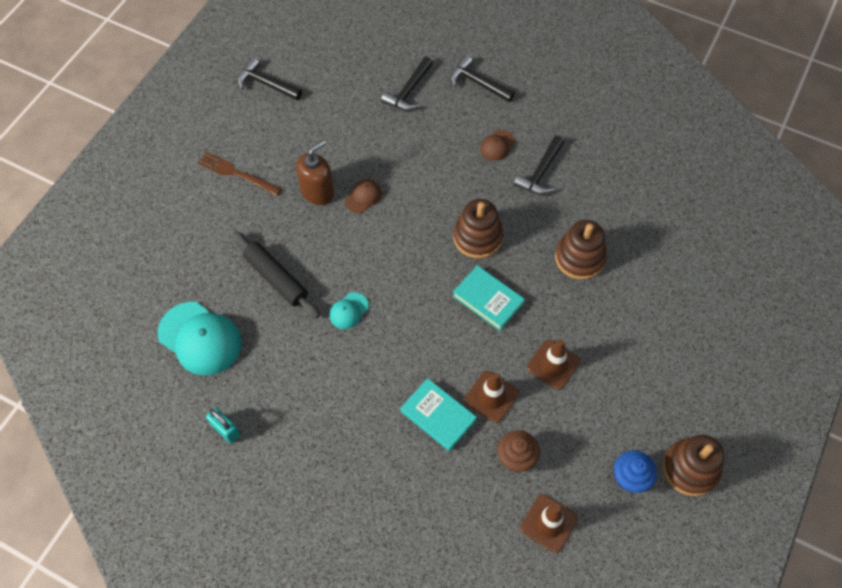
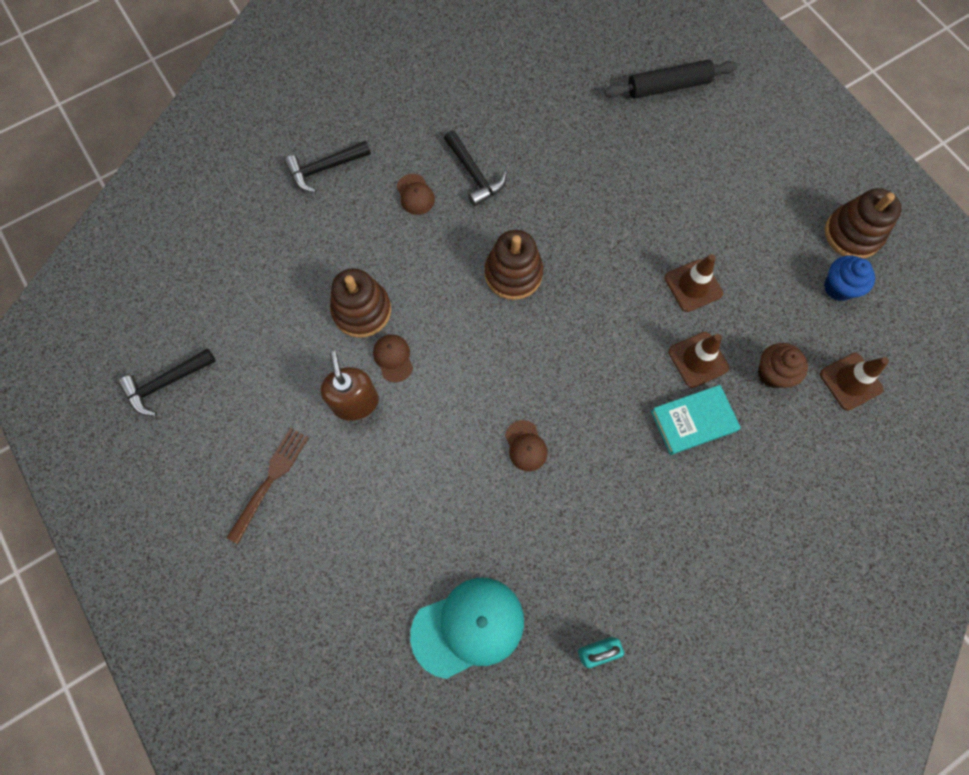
camera: 60 degrees left, 10 degrees up
(236, 173) = (270, 480): brown fork -> brown fork turned 150 degrees clockwise
(276, 278) = (440, 503): black rolling pin -> black rolling pin (668, 87)
(349, 311) = (526, 446): turquoise cap -> brown cap
(408, 91) = (287, 240): black hammer -> none
(488, 300) = (590, 304): turquoise book -> none
(579, 258) = (592, 197): brown stacking toy -> brown stacking toy (362, 310)

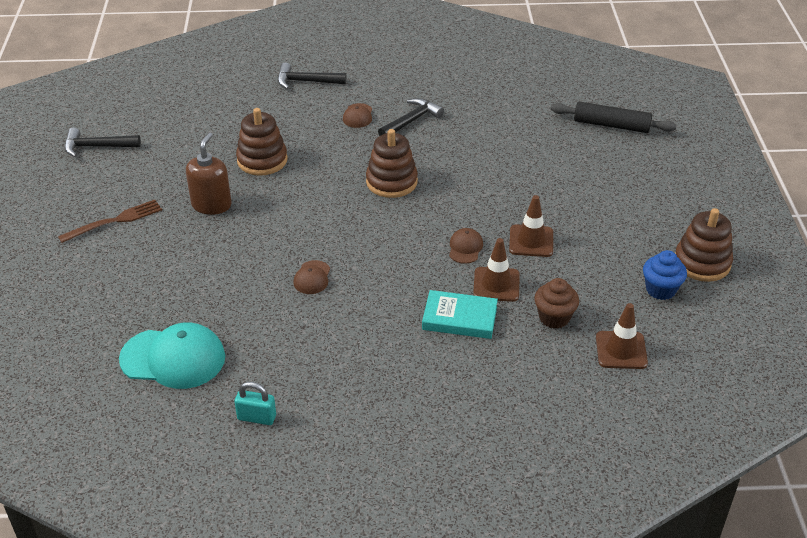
camera: 30 degrees right, 30 degrees down
(393, 358) = (260, 193): brown cap -> brown cap (465, 248)
(474, 174) = (411, 120): black hammer -> black hammer turned 135 degrees counterclockwise

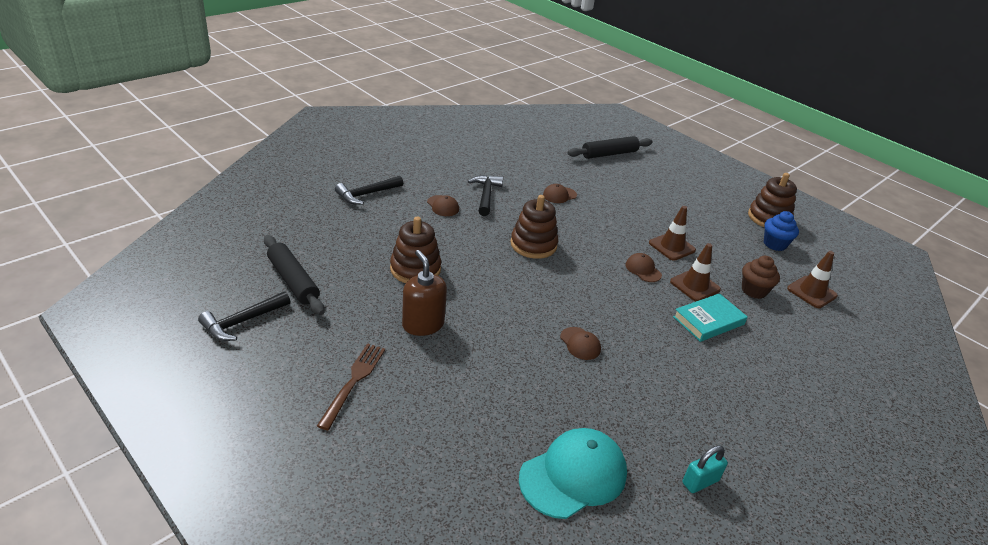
camera: 45 degrees left, 5 degrees down
(163, 131) = (293, 281): none -> black rolling pin
(487, 147) = (559, 195): none -> brown cap

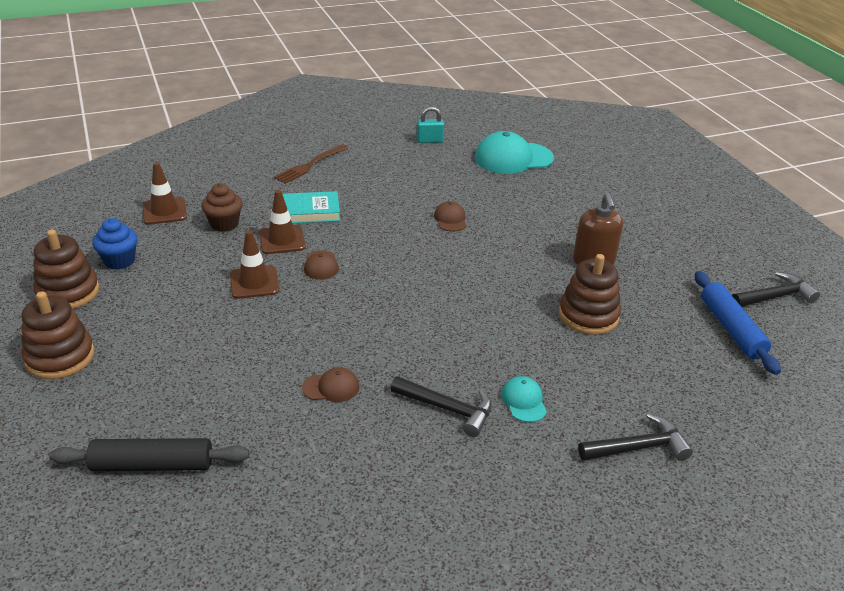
camera: 155 degrees left, 0 degrees up
(293, 281) = (731, 329): black rolling pin -> blue rolling pin
(353, 381) = (663, 233): brown fork -> brown fork (310, 165)
(443, 206) = (523, 401): brown cap -> turquoise cap
(486, 195) = (448, 409): black hammer -> black hammer turned 90 degrees counterclockwise
(533, 245) = (428, 318): brown stacking toy -> brown stacking toy (60, 357)

